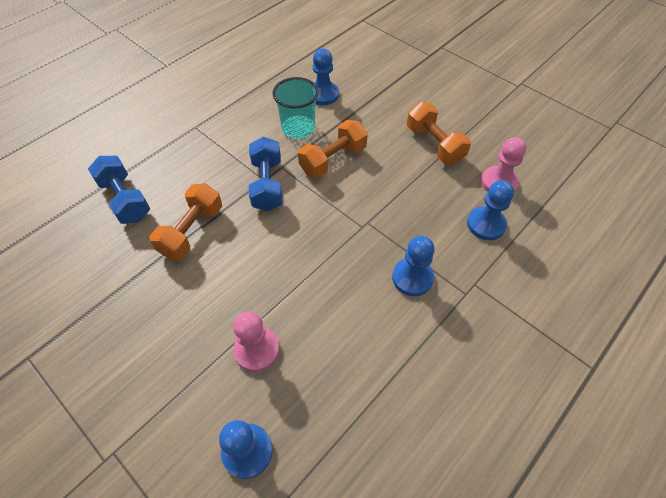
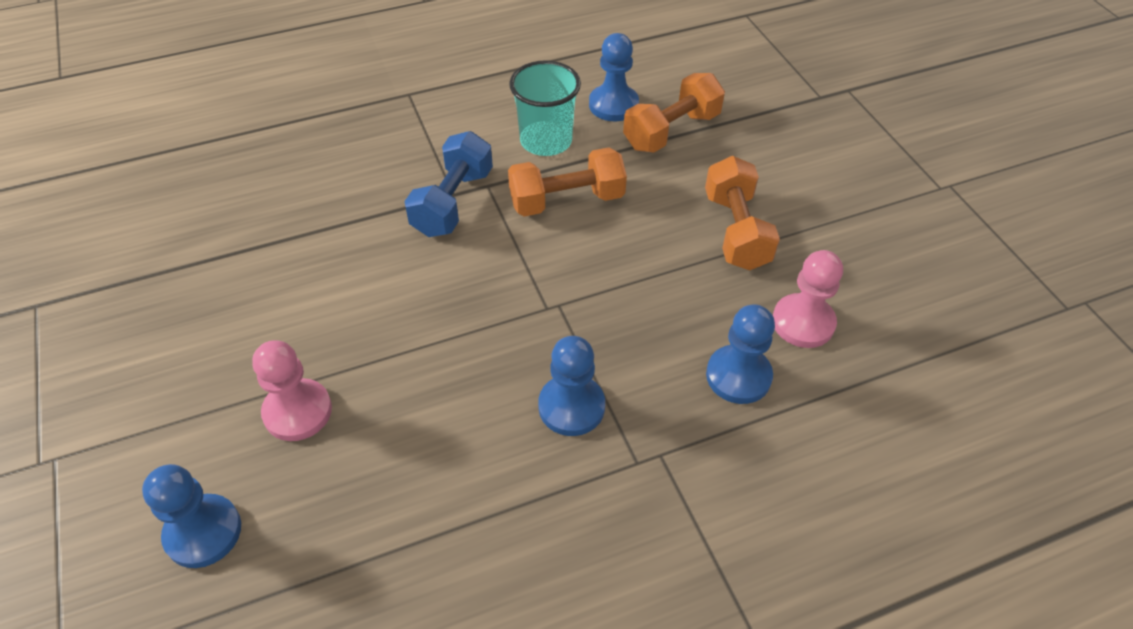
camera: 25 degrees right, 5 degrees down
(125, 200) = (262, 158): blue dumbbell -> none
(192, 231) = (316, 228): orange dumbbell -> orange dumbbell (671, 131)

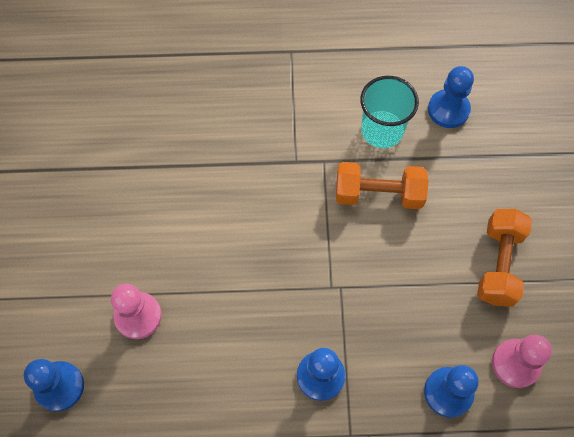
camera: 20 degrees right, 15 degrees up
(453, 202) = (293, 169): blue dumbbell -> none
(671, 131) = (485, 151): orange dumbbell -> none

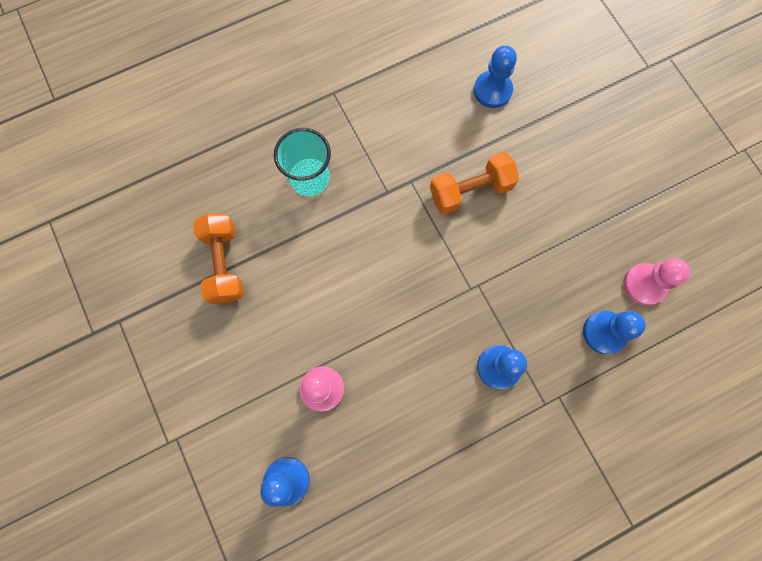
camera: 25 degrees left, 10 degrees up
(382, 131) = (446, 133): turquoise cup -> turquoise cup (310, 178)
(498, 264) = (594, 208): orange dumbbell -> orange dumbbell (224, 263)

